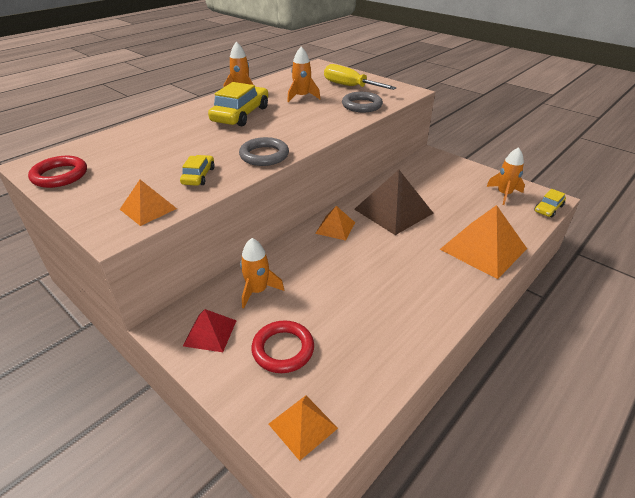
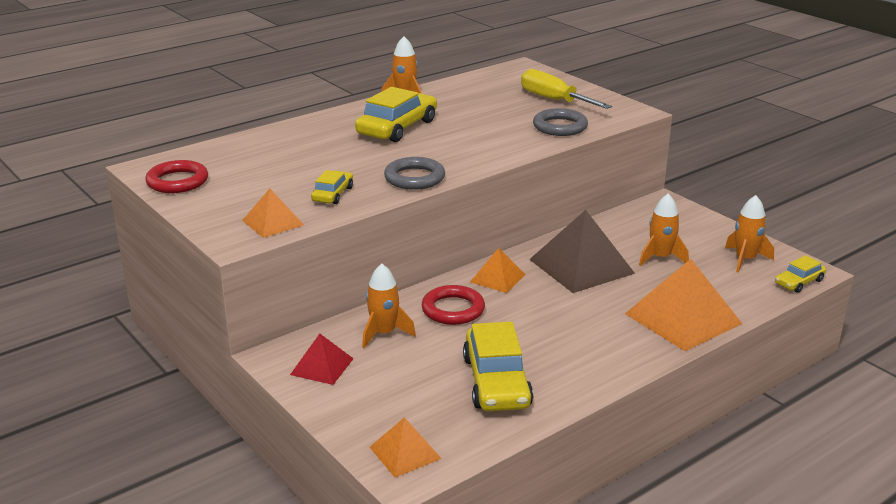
camera: 10 degrees right, 10 degrees down
(283, 349) = (400, 389): red ring -> red ring (453, 309)
(302, 97) = (483, 110): orange rocket -> orange rocket (660, 258)
(362, 329) = (496, 382): none -> yellow car

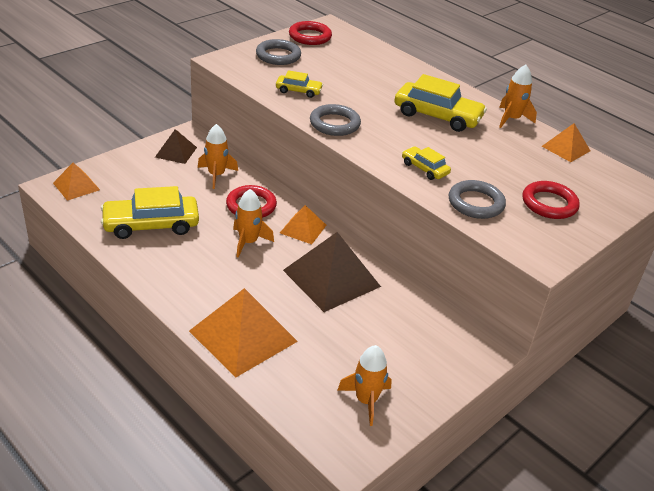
camera: 80 degrees right, 10 degrees up
(231, 203) = (278, 56): none -> grey ring
(272, 222) = (250, 71): orange pyramid -> orange pyramid (566, 148)
(322, 366) = (176, 152): red pyramid -> brown pyramid
(554, 100) = (549, 204): yellow screwdriver -> red ring
(660, 258) = (357, 333): orange rocket -> orange rocket (248, 242)
(799, 282) = (323, 440): yellow car -> yellow car (424, 168)

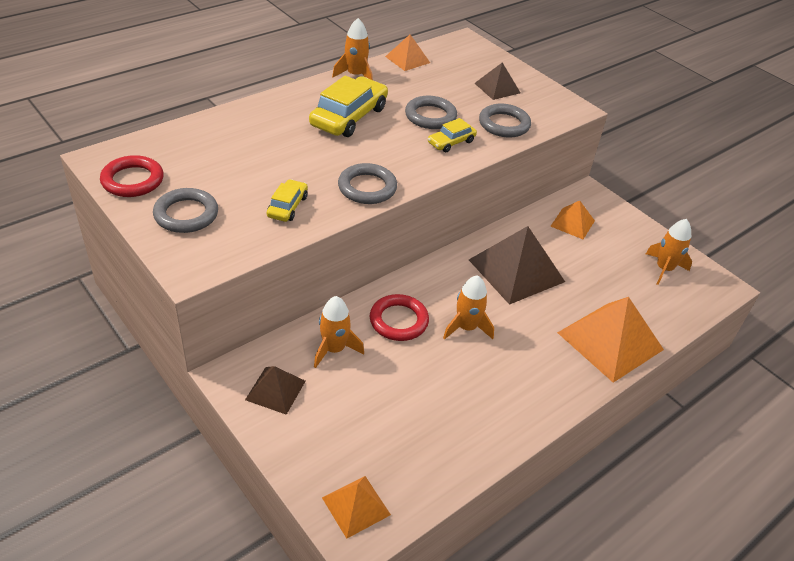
camera: 85 degrees left, 5 degrees up
(151, 225) = (441, 416): yellow car -> none
(303, 229) = (439, 282): orange pyramid -> orange pyramid (572, 223)
(464, 158) = (430, 116): none -> grey ring
(549, 204) = (497, 88): red ring -> brown pyramid

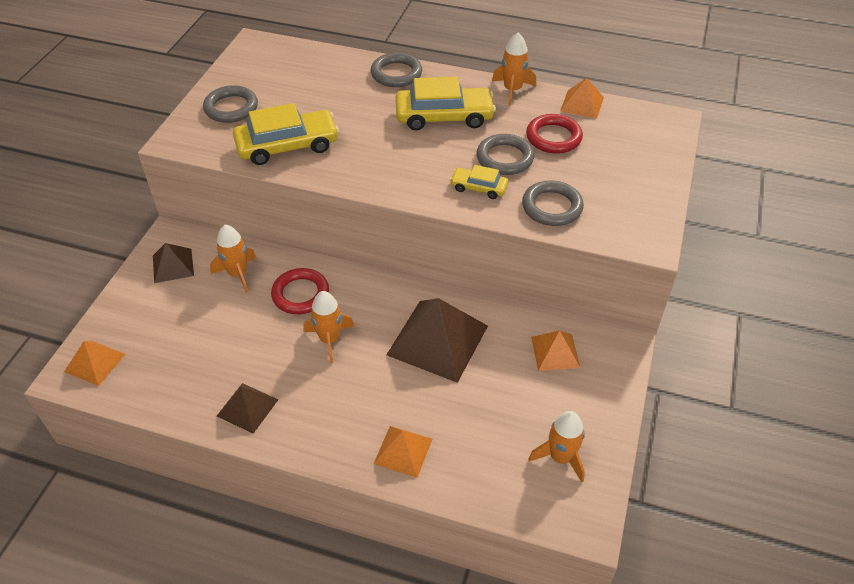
camera: 60 degrees right, 5 degrees up
(132, 180) = (245, 68): red ring -> red ring (553, 137)
(287, 206) = (287, 146): yellow car -> yellow car, size x1.89
(367, 188) = (355, 172): grey ring -> grey ring (396, 74)
(497, 88) = (612, 176): brown pyramid -> brown pyramid (247, 407)
(610, 341) = (403, 451): orange pyramid -> orange pyramid, size x0.54

